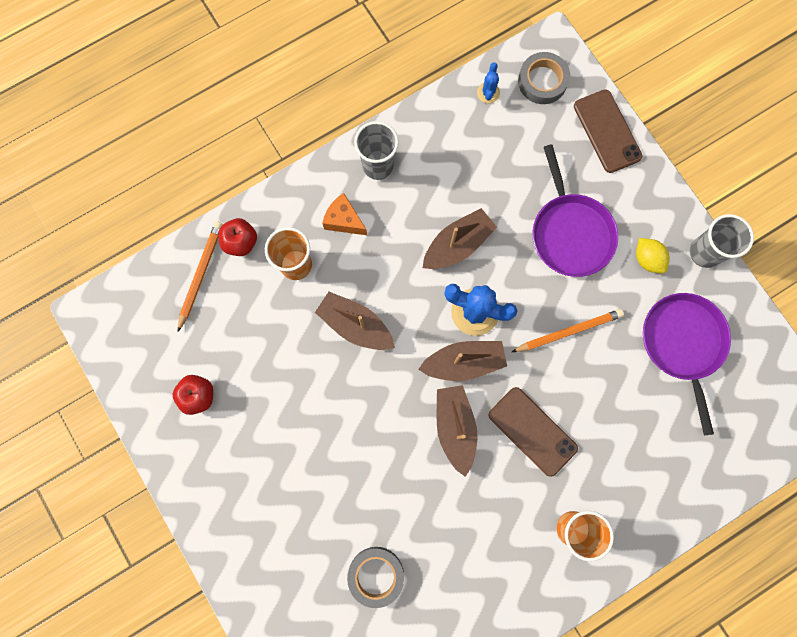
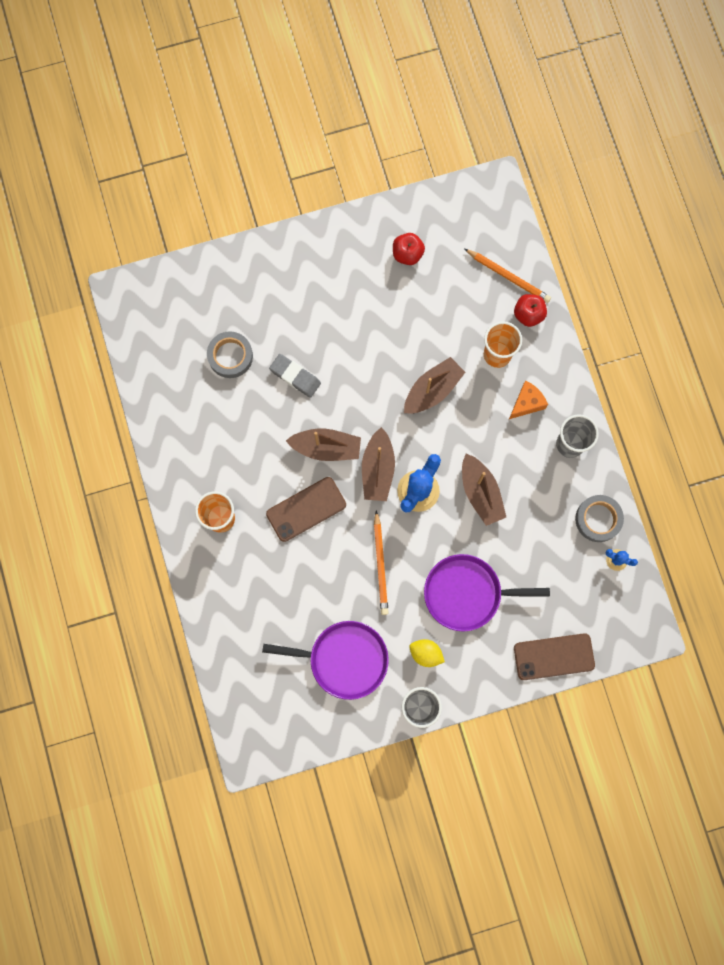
camera: 105 degrees right, 0 degrees up
(381, 488) = (295, 377): none -> grey eraser
(542, 81) = (616, 612): grey tape -> grey tape (598, 519)
(647, 259) = (426, 653): yellow lemon -> yellow lemon turned 45 degrees clockwise

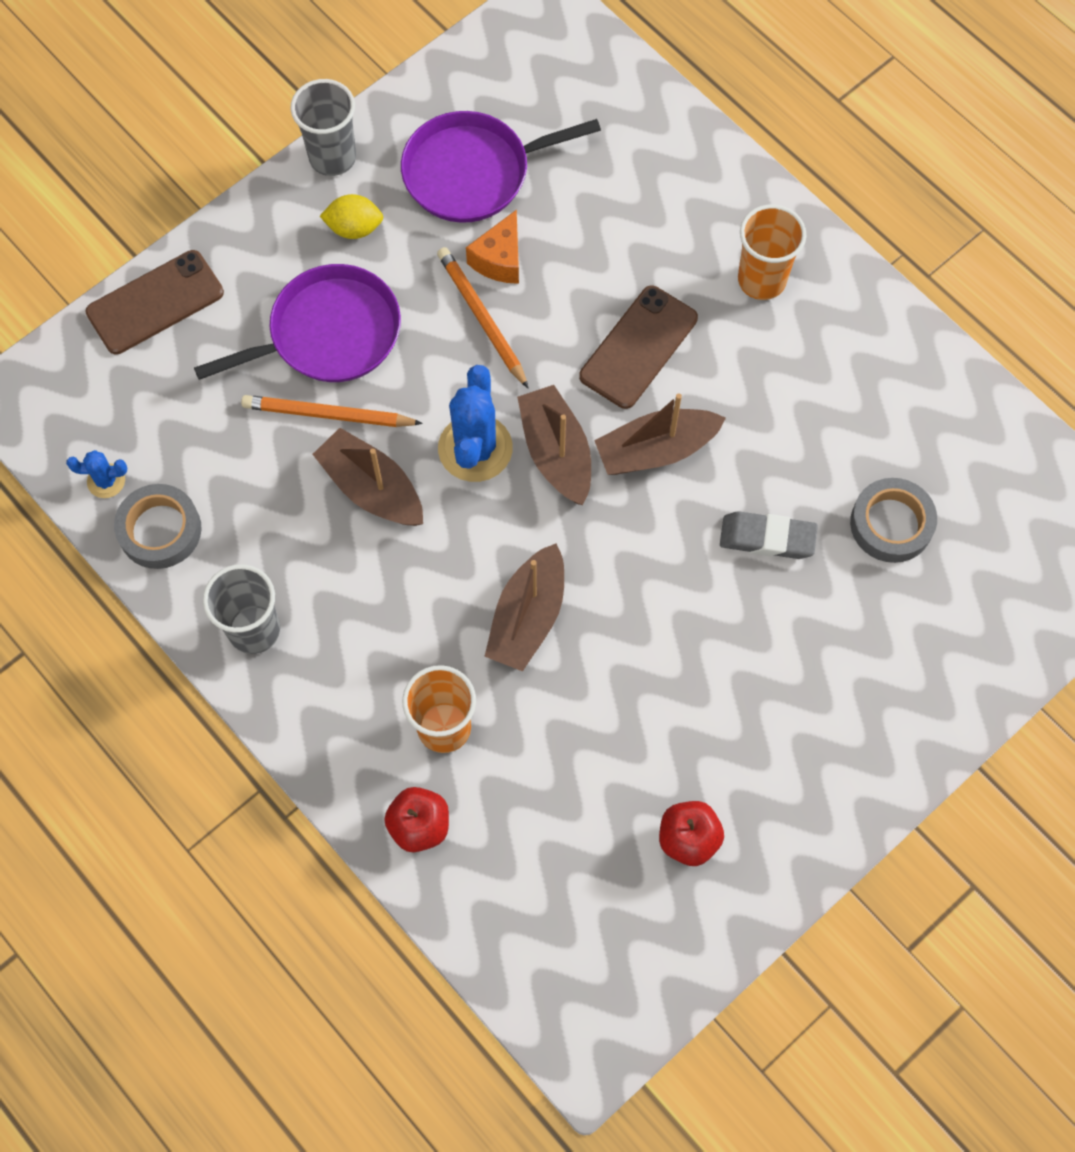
camera: 155 degrees right, 10 degrees down
(508, 276) = (486, 880): orange pencil -> orange pencil (328, 414)
(526, 403) = (356, 666): orange cheese -> orange cheese (499, 259)

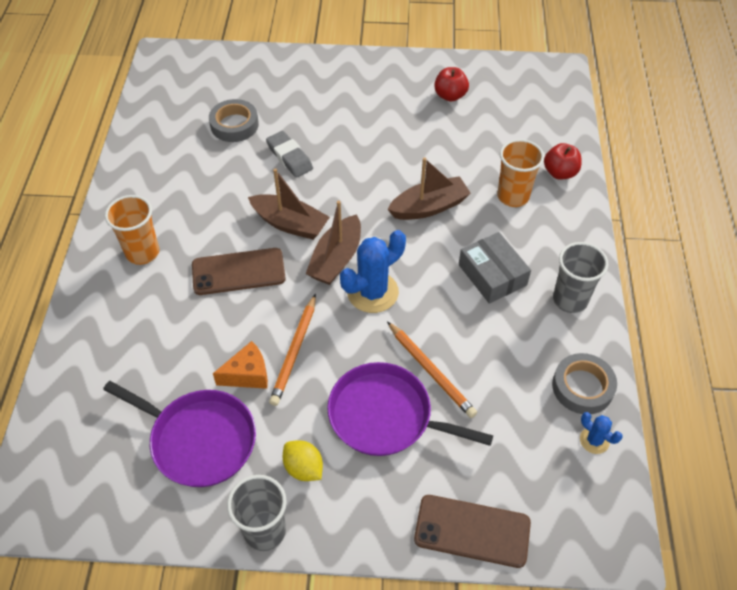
camera: 135 degrees left, 15 degrees down
(368, 586) = (492, 275): none -> grey box
(372, 488) = (445, 316): brown boat -> none

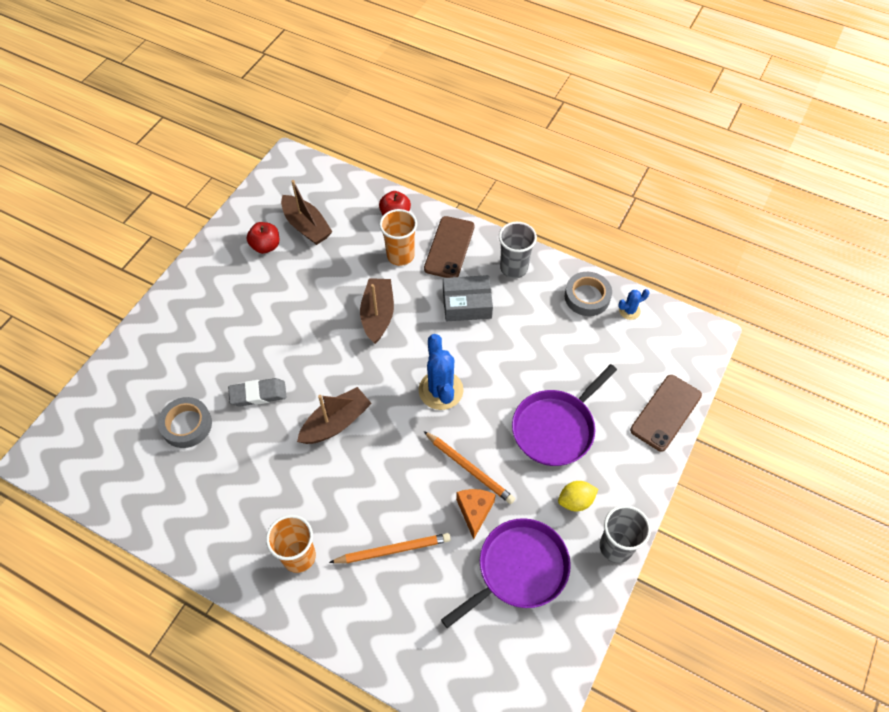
camera: 65 degrees left, 5 degrees up
(238, 272) = (366, 482): brown phone -> brown phone (449, 247)
(336, 259) = (393, 403): brown boat -> brown boat (306, 226)
(430, 371) = (531, 382): orange pencil -> orange pencil (393, 550)

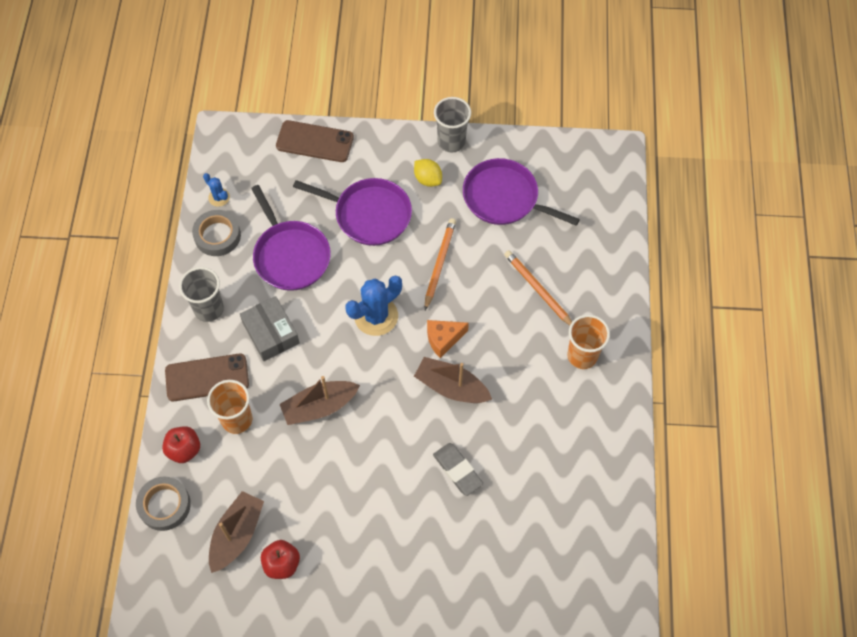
camera: 115 degrees left, 5 degrees up
(186, 425) = (520, 517): grey tape -> grey tape (164, 505)
(474, 511) = (474, 245): orange cheese -> orange cheese (443, 339)
(539, 345) = (290, 255): none -> purple pan

